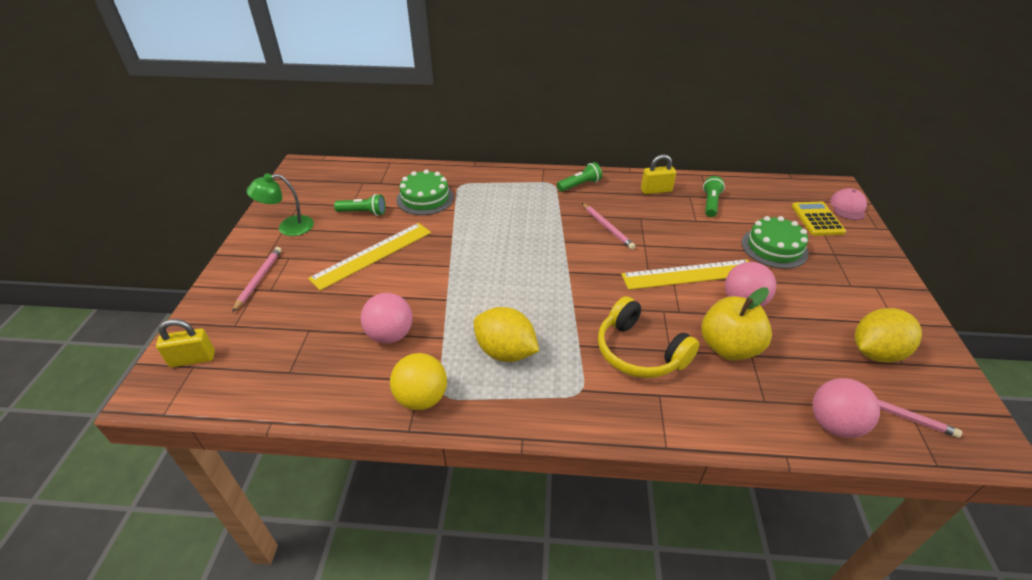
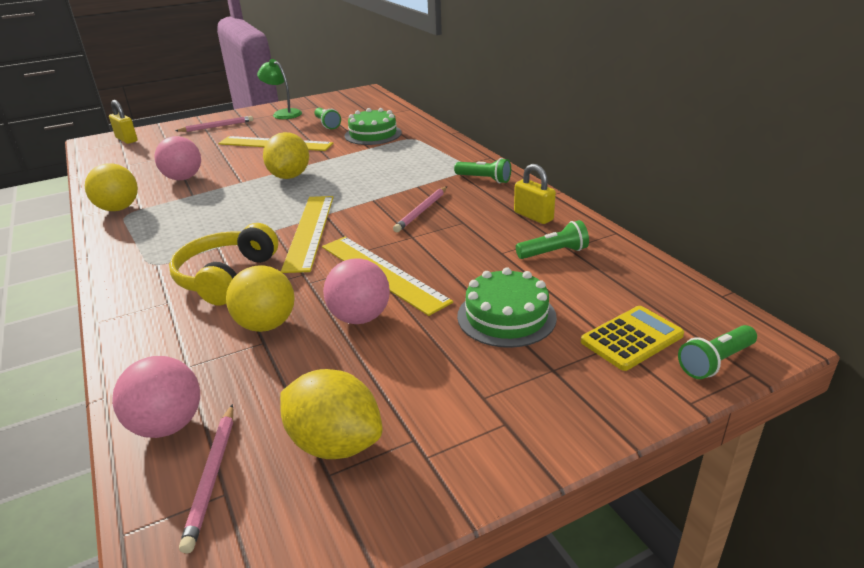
camera: 60 degrees right, 10 degrees down
(505, 352) = (189, 221): yellow lemon -> yellow lemon (289, 176)
(594, 288) = (309, 231): none -> yellow ruler
(728, 347) = (266, 325): yellow apple -> yellow ball
(848, 207) = (715, 362): pink cap -> green flashlight

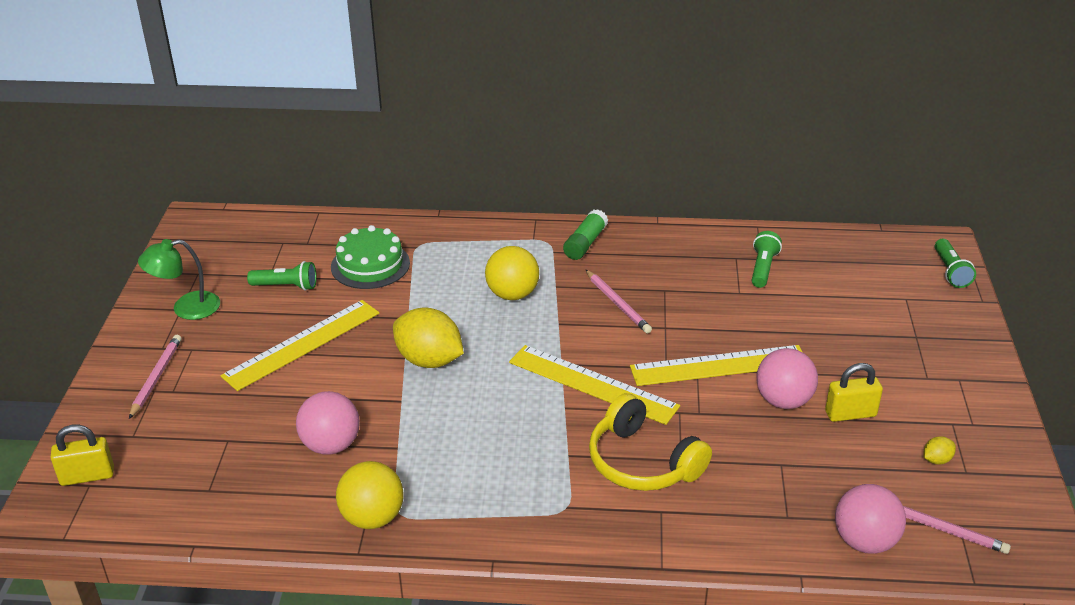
camera: 60 degrees left, 5 degrees up
(266, 325) = (754, 456): yellow ball -> yellow ball (512, 294)
(335, 443) = (936, 460): yellow lemon -> yellow lemon, size x0.42
(484, 179) = (585, 243): green flashlight -> green glue stick
(506, 316) = (837, 329): green cake -> none
(533, 216) = (690, 250): yellow padlock -> yellow padlock (850, 414)
(631, 338) = (904, 289): yellow calculator -> none

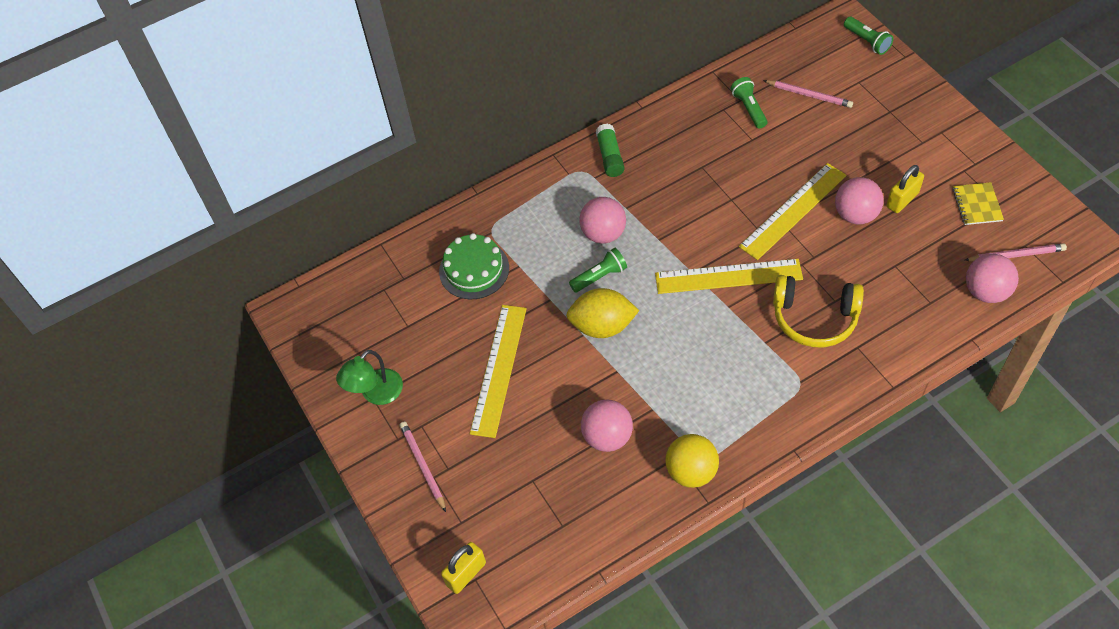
camera: 30 degrees left, 20 degrees up
(286, 286) = (431, 327): green flashlight -> green flashlight (599, 276)
(512, 294) = (603, 233): yellow ball -> pink ball
(617, 304) = (682, 198): pink pencil -> pink pencil (809, 95)
(936, 460) = (977, 205): yellow lemon -> yellow notebook

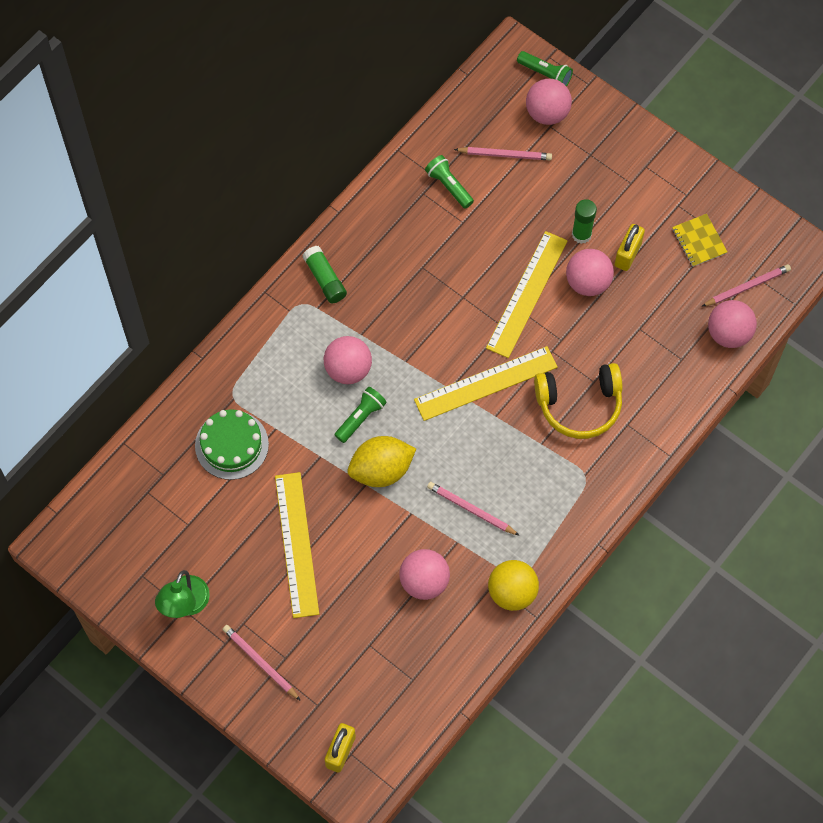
camera: 25 degrees left, 10 degrees up
(676, 383) = (471, 509): none -> pink pencil
(859, 71) = (547, 113): none -> pink ball
(861, 174) = (581, 234): none -> green glue stick

